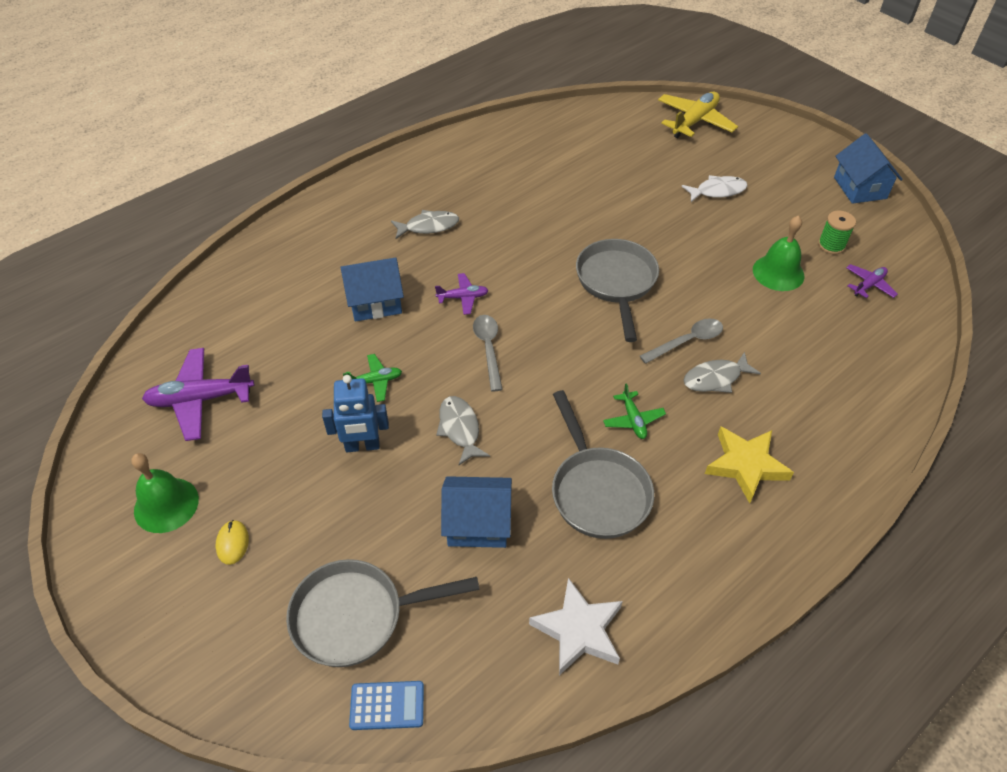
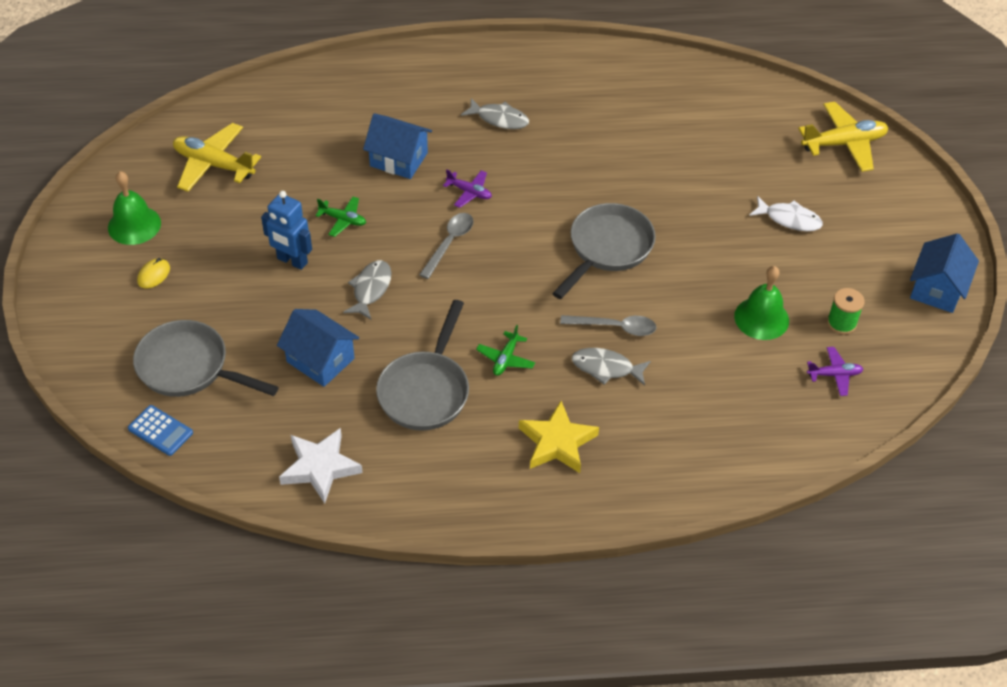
camera: 35 degrees right, 0 degrees up
(200, 399) = (213, 165): purple plane -> yellow plane

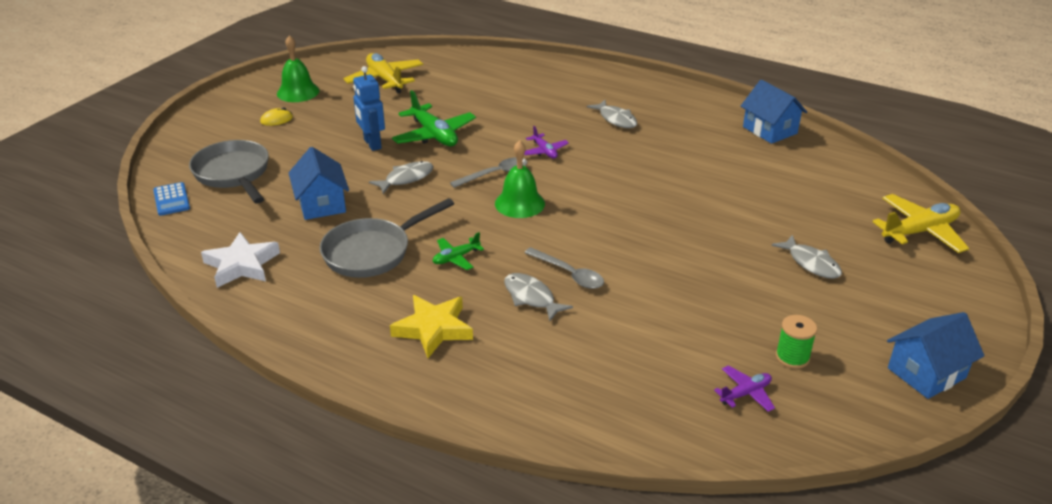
camera: 35 degrees right, 15 degrees down
(343, 220) = (434, 135): green plane -> green plane, size x1.85
(398, 159) = (513, 117): blue house -> blue house (769, 130)
(607, 249) = (619, 222): grey pan -> none
(761, 318) = (712, 321): green bell -> green bell (519, 203)
(789, 219) = (811, 263): white fish -> grey fish
(834, 375) = (745, 393): purple plane -> purple plane turned 60 degrees counterclockwise
(844, 144) = (919, 232): yellow plane -> yellow plane turned 45 degrees counterclockwise

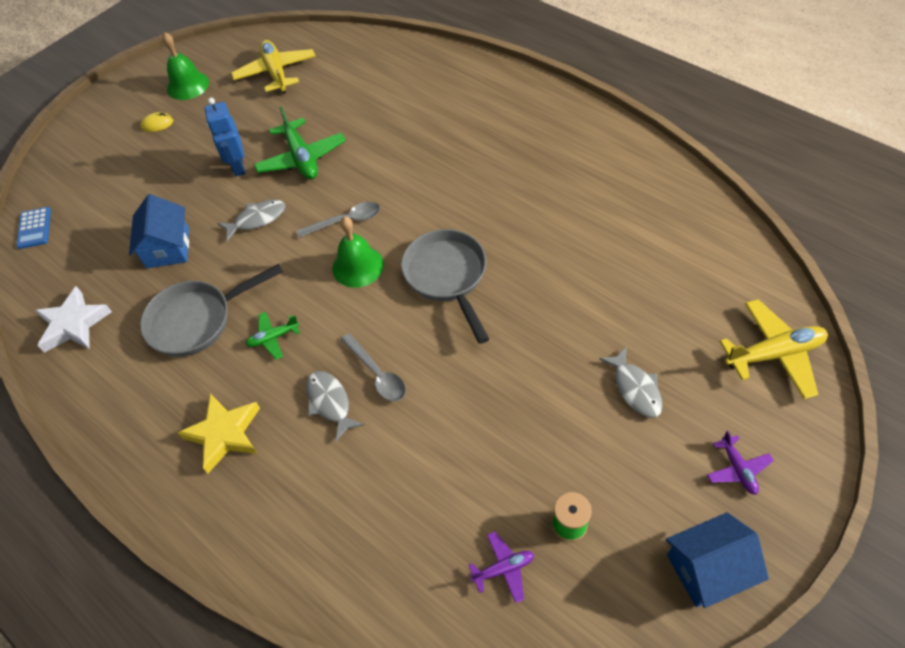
camera: 15 degrees right, 20 degrees up
(233, 174) = (98, 198): grey pan -> grey pan (447, 277)
(544, 151) = (405, 192): purple plane -> purple plane (737, 469)
(616, 119) = (494, 149): grey fish -> none
(769, 130) = (656, 179): blue house -> none

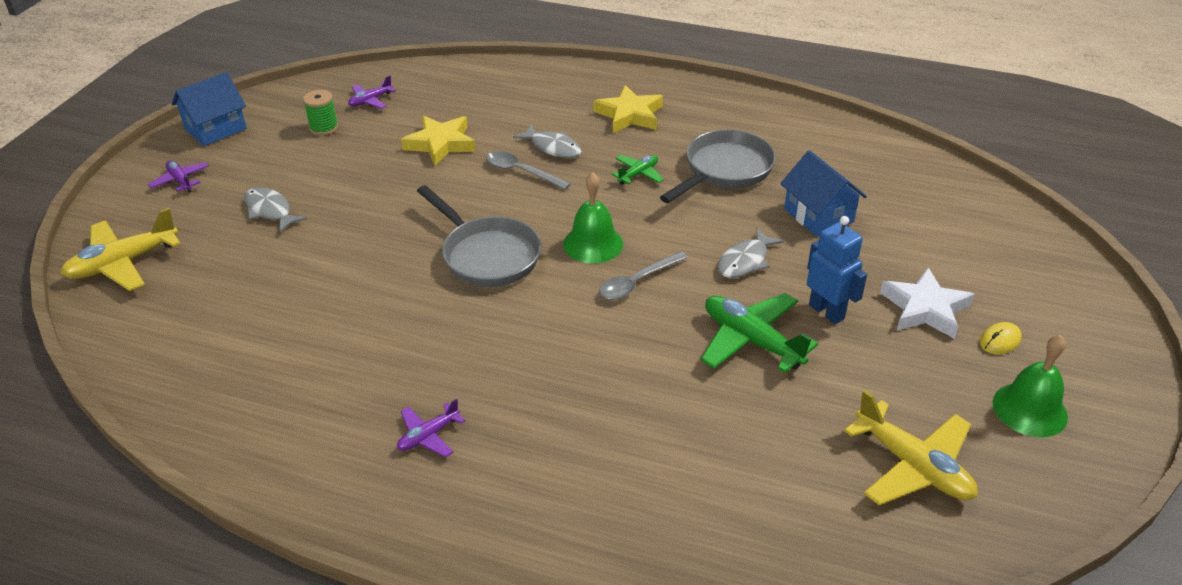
camera: 155 degrees right, 15 degrees down
(34, 228) = (988, 200): blue calculator -> none
(74, 324) = (839, 144): white star -> white star (925, 309)
(442, 446) = (440, 144): none -> yellow star
(532, 144) = (428, 436): none -> purple plane

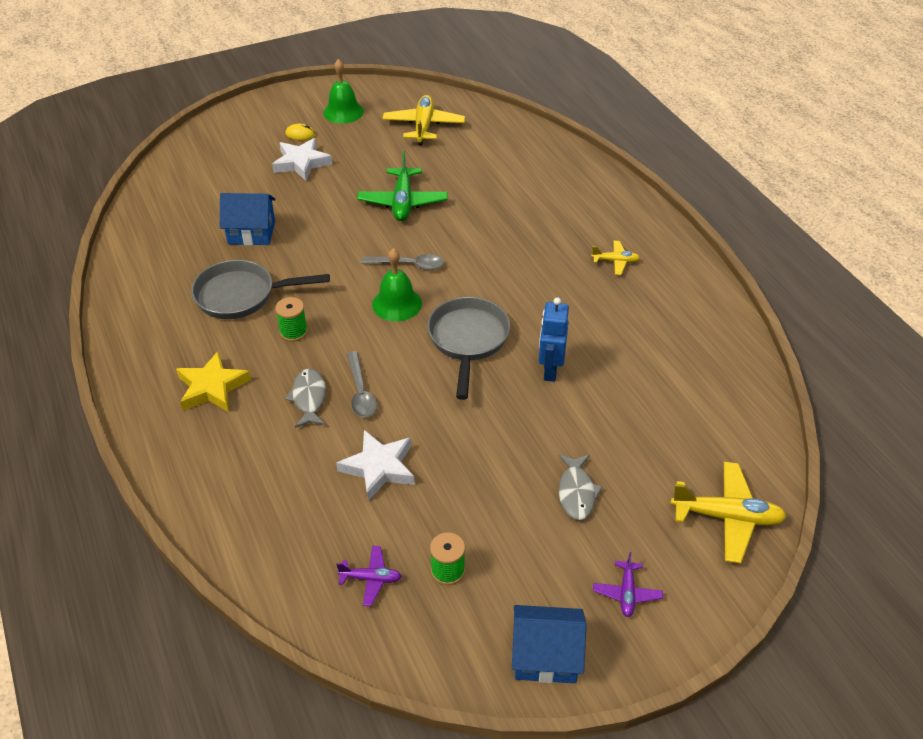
camera: 135 degrees left, 5 degrees up
(428, 436) = (615, 261): purple plane -> yellow plane
(440, 144) = (379, 468): yellow star -> white star
(638, 174) = (293, 332): green plane -> green spool
(745, 261) = (336, 237): grey fish -> none
(818, 215) = (251, 233): blue house -> blue house turned 75 degrees clockwise
(827, 312) = (345, 190): blue robot -> blue robot (550, 370)

